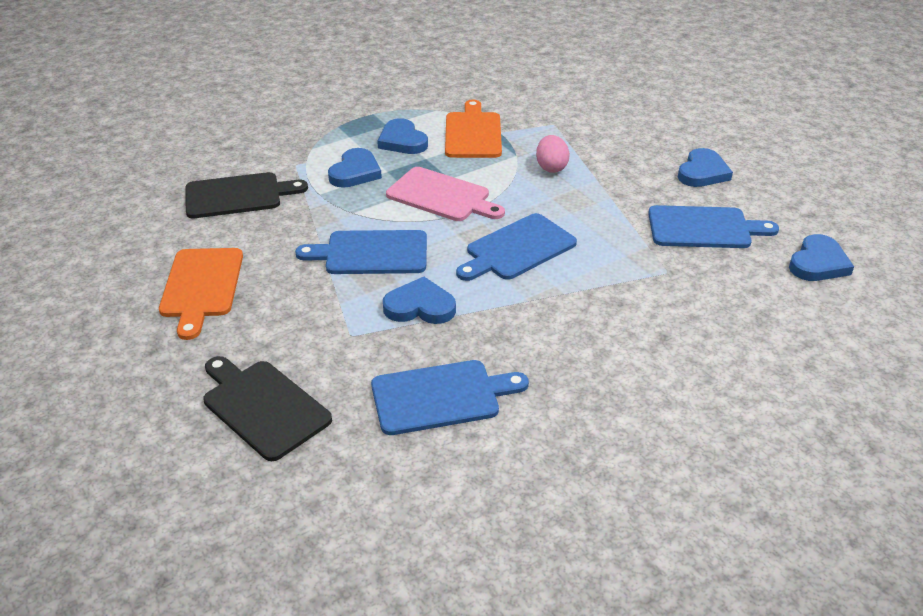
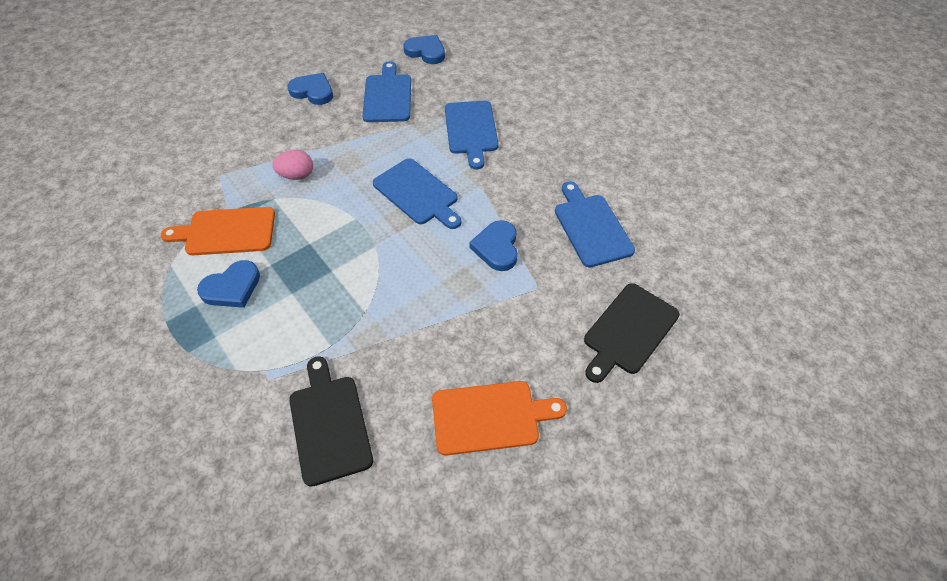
camera: 95 degrees left, 15 degrees up
(355, 172) = (290, 320): blue heart -> none
(371, 253) = (429, 288): blue cutting board -> blue cutting board (471, 130)
(442, 196) = (339, 247): pink cutting board -> none

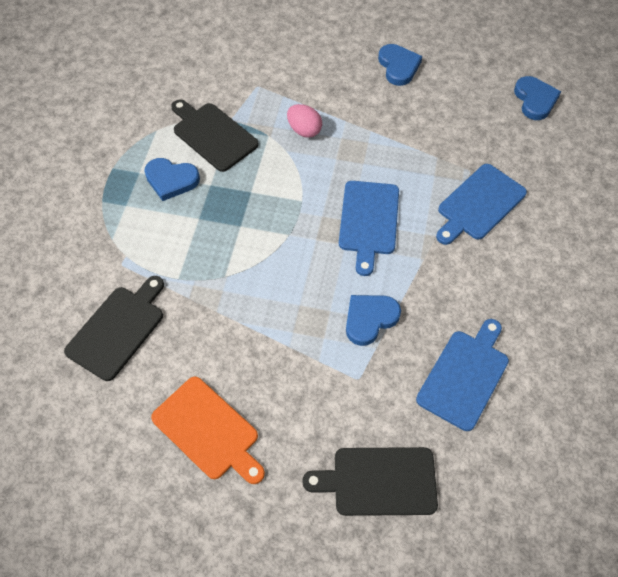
camera: 50 degrees right, 5 degrees up
(226, 232) = (213, 135): orange cutting board -> black cutting board
(387, 96) = (450, 117): blue cutting board -> none

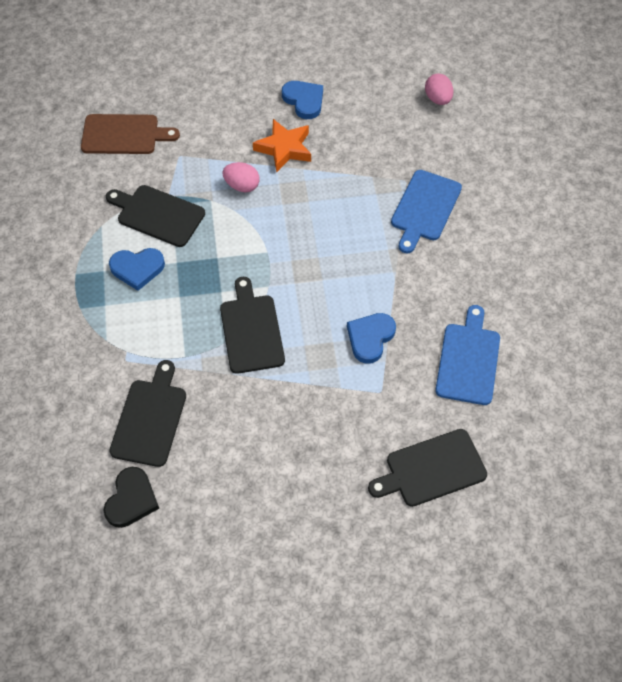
camera: 20 degrees left, 0 degrees up
(64, 405) = (131, 499): none -> black heart
(208, 430) = (270, 477): orange cutting board -> none
(214, 53) = (124, 134): none -> brown cutting board
(253, 273) = (251, 330): none -> black cutting board
(360, 106) = (284, 148): none -> orange star
(369, 221) = (334, 252): blue cutting board -> none
(535, 100) = (438, 99): blue heart -> pink egg

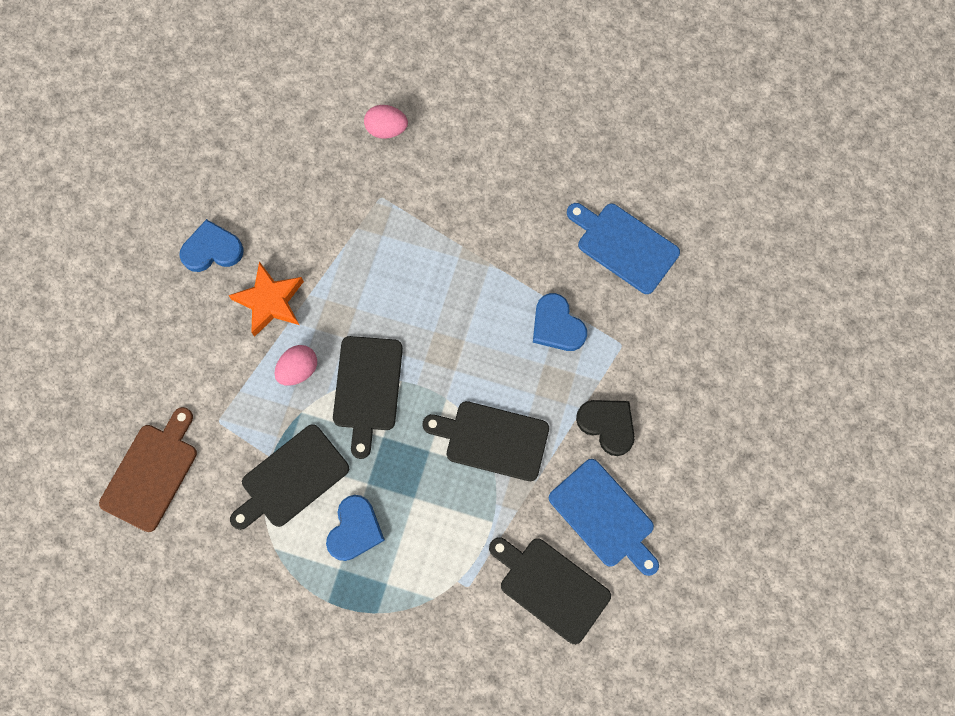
camera: 65 degrees left, 15 degrees up
(131, 499) = (635, 641): black heart -> black heart (607, 425)
(425, 208) = (426, 196): blue cutting board -> blue cutting board (604, 516)
(431, 469) = (723, 338): black cutting board -> black cutting board (367, 388)
(438, 99) = (288, 110): pink egg -> pink egg (386, 129)

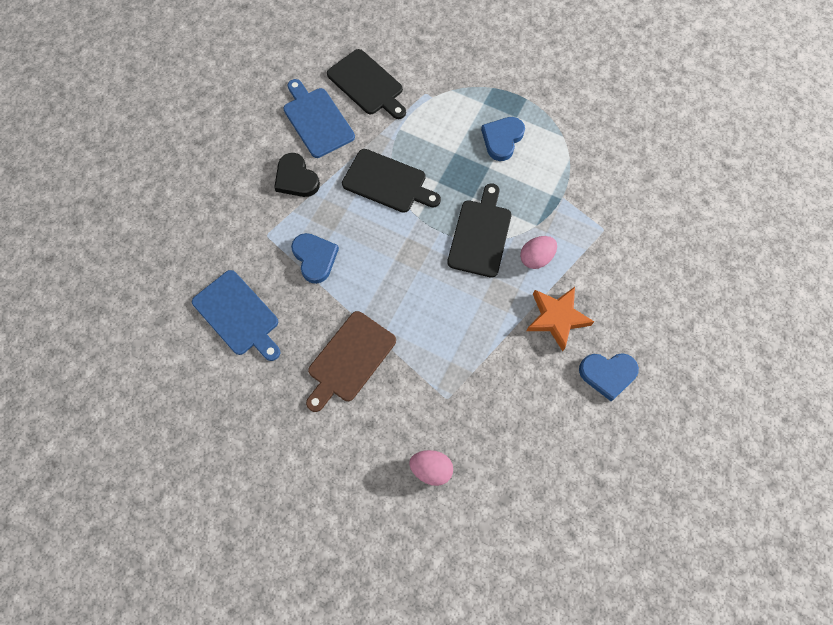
camera: 170 degrees left, 5 degrees down
(151, 473) = (657, 200): brown cutting board -> brown cutting board (350, 359)
(291, 479) = (547, 179): black cutting board -> none

